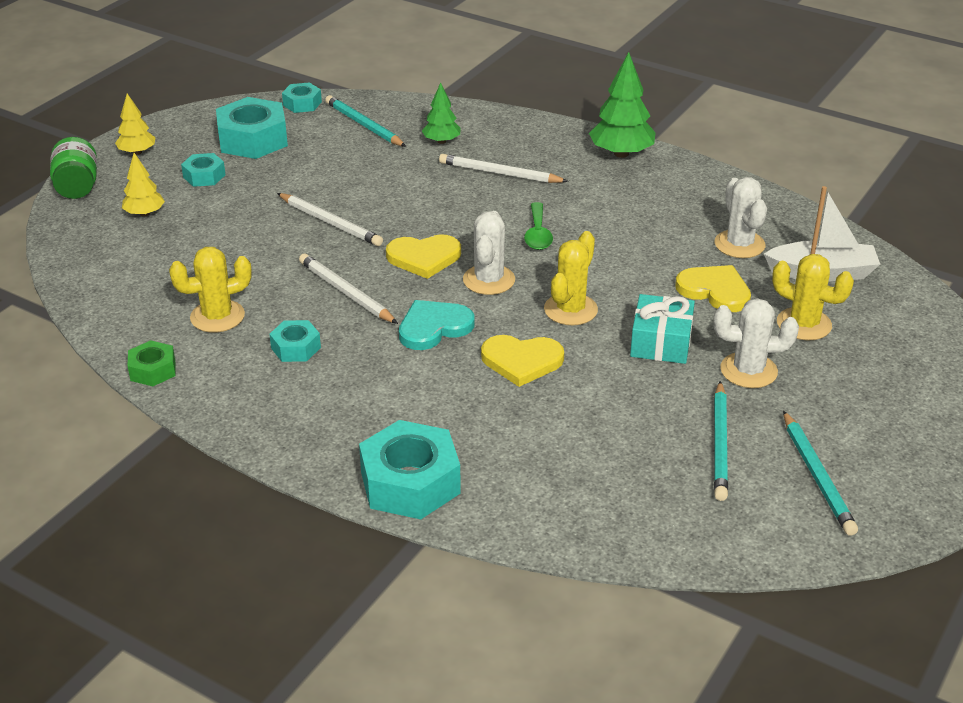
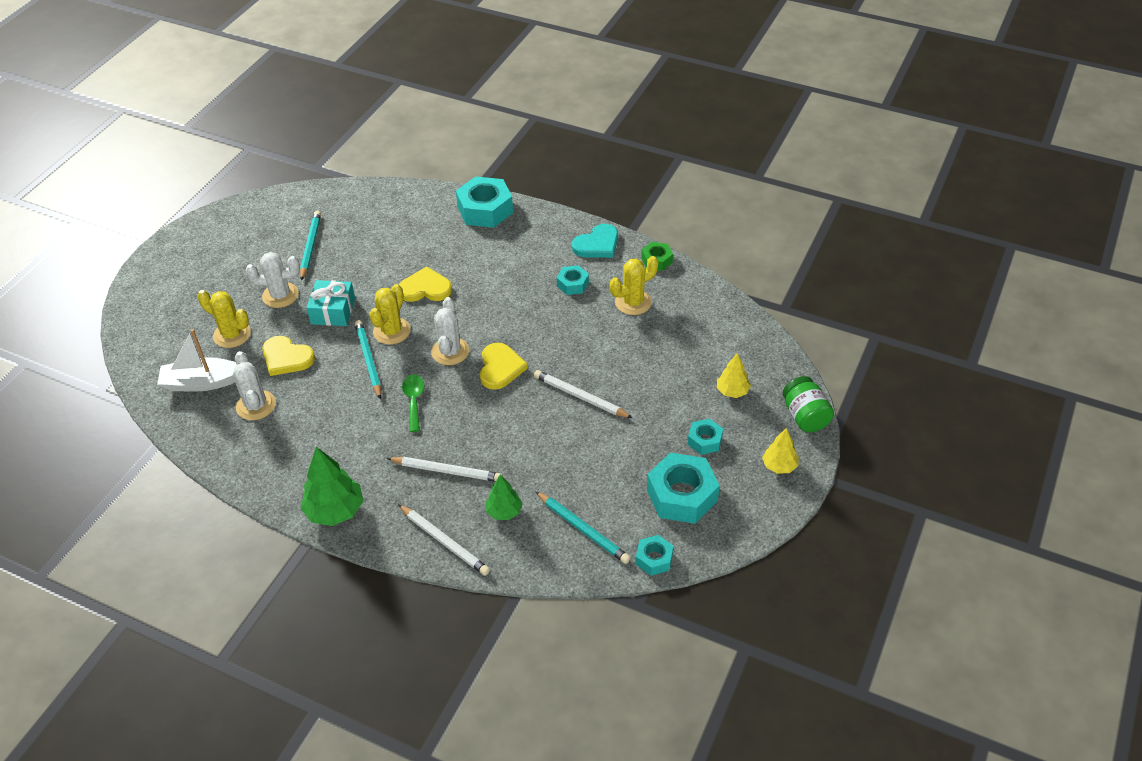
camera: 175 degrees right, 10 degrees up
(346, 292) = (551, 330): white pencil -> white pencil (444, 542)
(424, 258) = (500, 368): yellow heart -> yellow heart turned 105 degrees clockwise
(434, 327) = (485, 308): turquoise heart -> turquoise heart (597, 244)
(817, 476) = (261, 233): turquoise pencil -> turquoise pencil (368, 360)

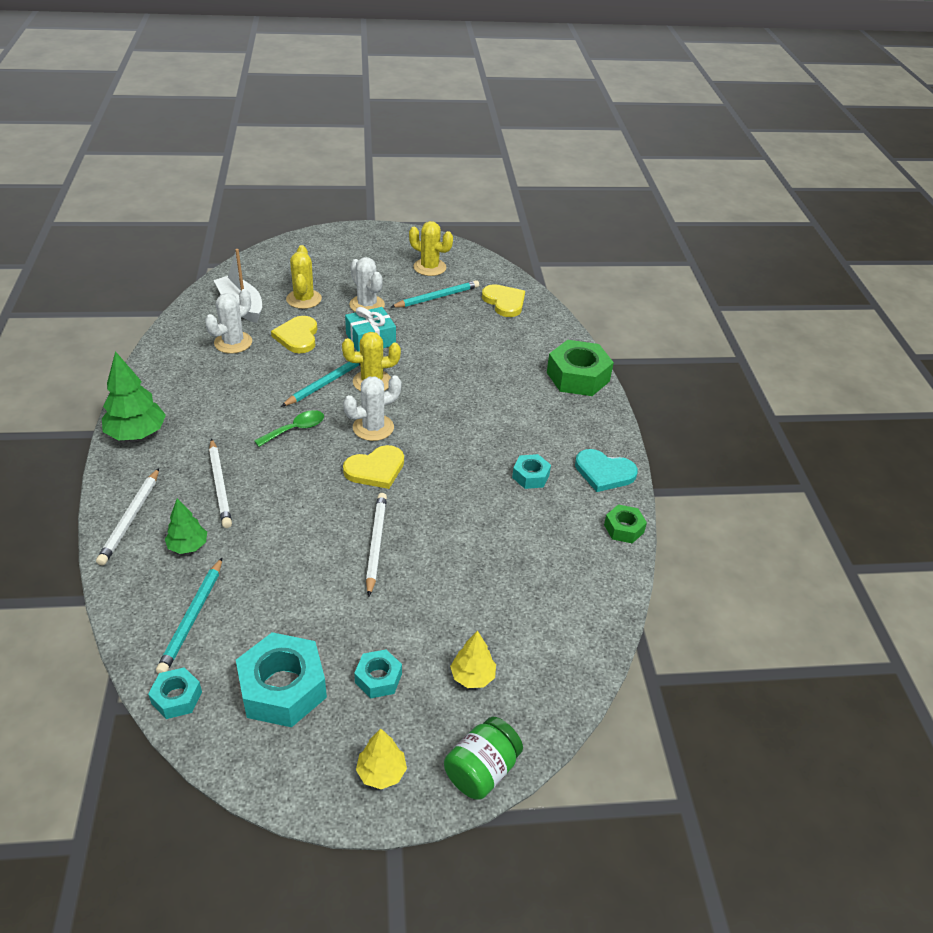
camera: 55 degrees right, 5 degrees down
(425, 288) = (441, 380): yellow heart -> yellow heart (504, 302)
(485, 210) = (578, 376): turquoise nut -> green nut
(633, 302) = (543, 533): yellow cactus -> yellow cactus (429, 267)

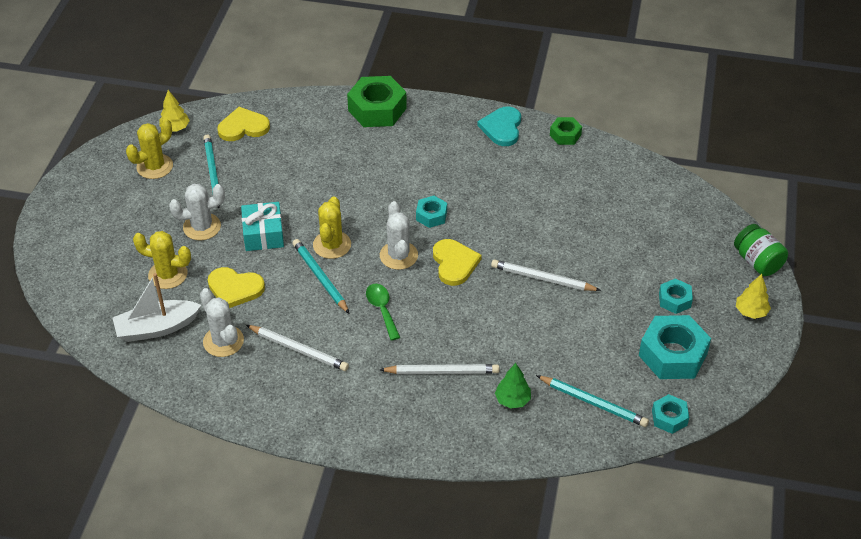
camera: 70 degrees left, 5 degrees up
(130, 519) = (466, 439): white pencil -> white pencil (299, 349)
(137, 434) = (347, 429): green tree -> none
(472, 676) = (683, 250): yellow tree -> yellow tree (175, 128)
(530, 476) = (493, 170): turquoise nut -> turquoise nut (431, 216)
(604, 472) = (502, 128): turquoise heart -> turquoise heart turned 150 degrees clockwise

